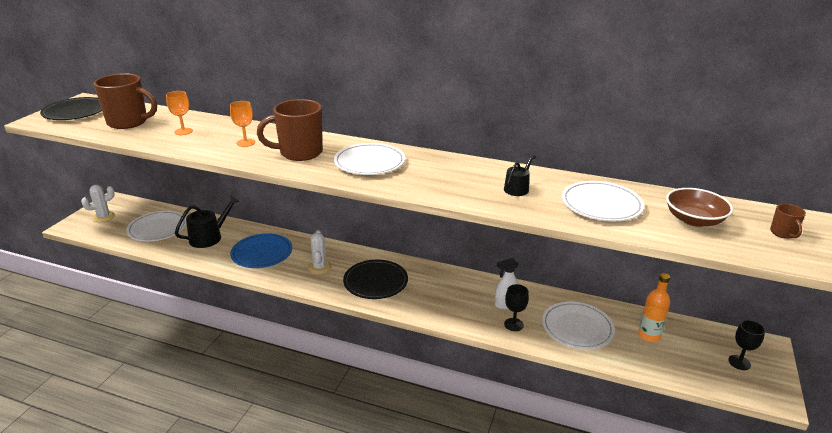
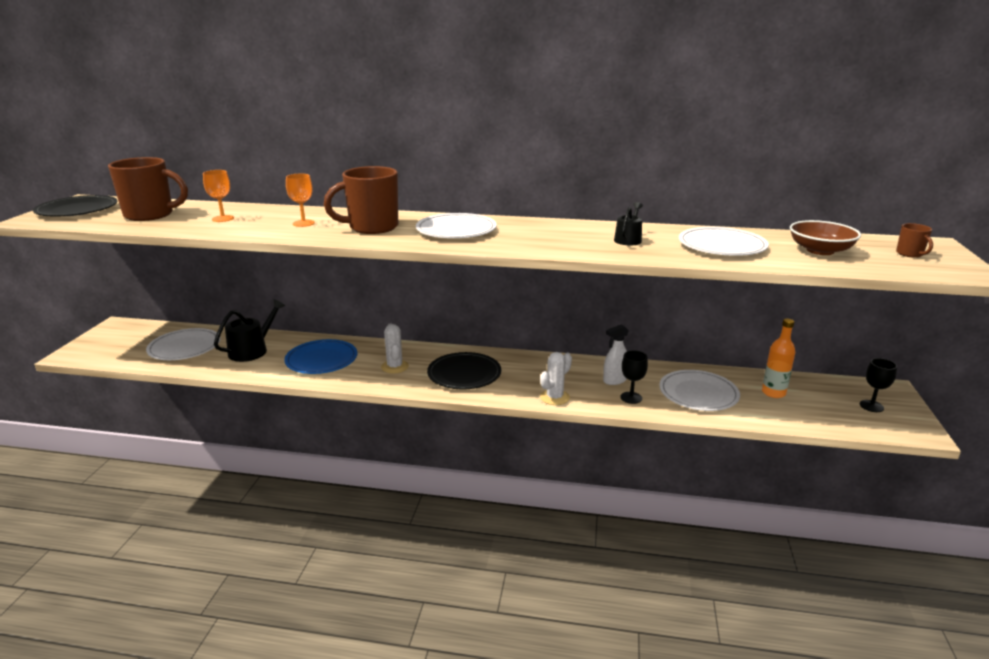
camera: 10 degrees left, 5 degrees down
(103, 217) = (111, 342): white cactus -> white cactus (554, 397)

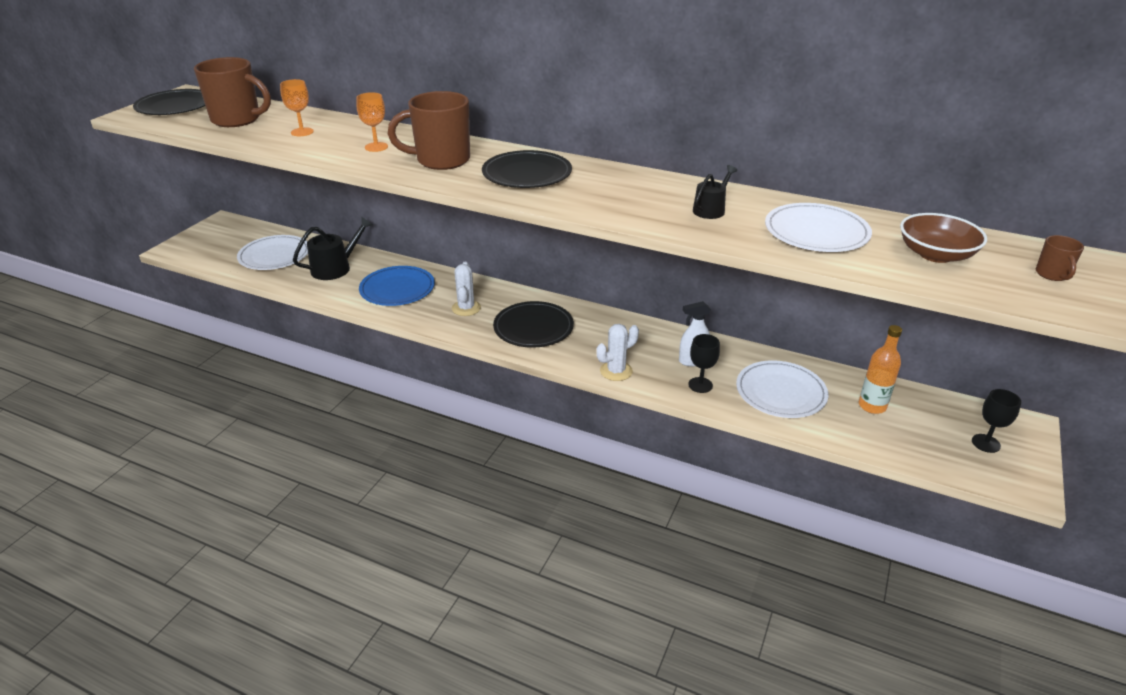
camera: 15 degrees right, 10 degrees up
(456, 230) = (527, 174): white plate -> black plate

